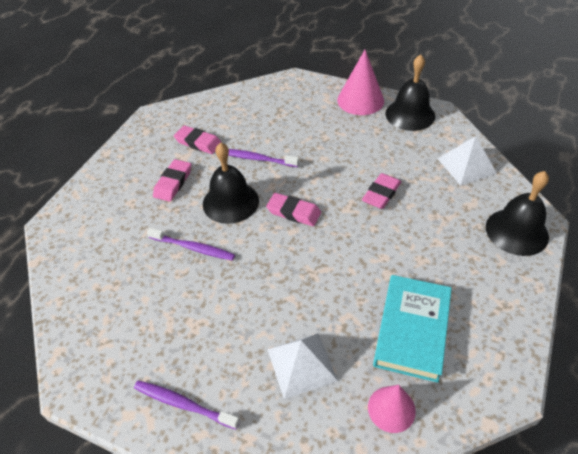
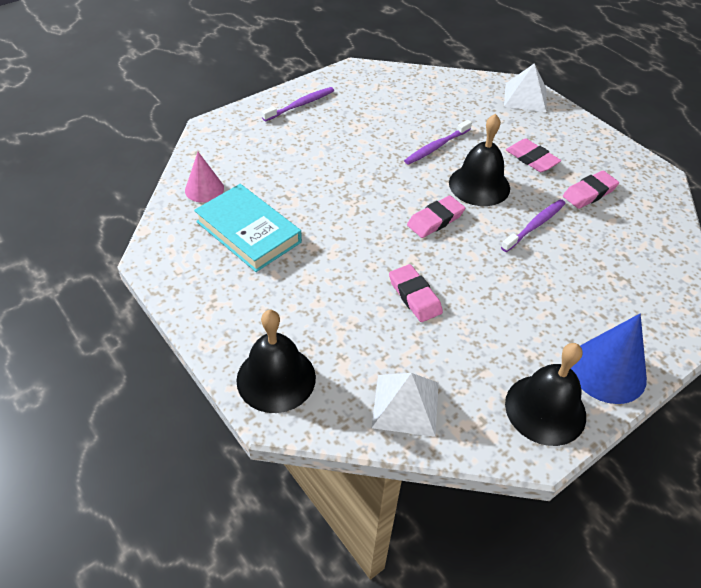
camera: 115 degrees right, 0 degrees up
(301, 365) = (278, 162): white pyramid -> white pyramid (525, 97)
(360, 100) = (607, 371): pink cone -> blue cone

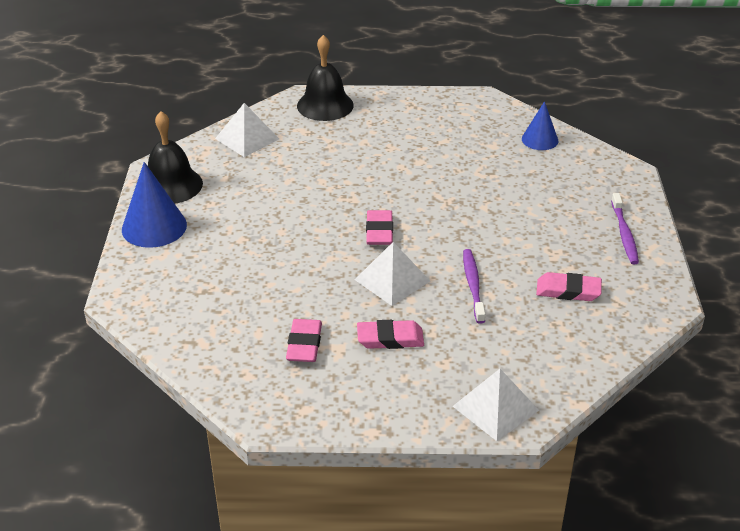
camera: 130 degrees right, 10 degrees down
(204, 189) = (540, 140): pink cone -> blue cone
(248, 232) = (467, 141): turquoise book -> none
(414, 296) = (318, 182): pink eraser -> pink eraser (568, 291)
(479, 185) = (392, 280): black bell -> white pyramid
(535, 225) = (309, 282): purple toothbrush -> none

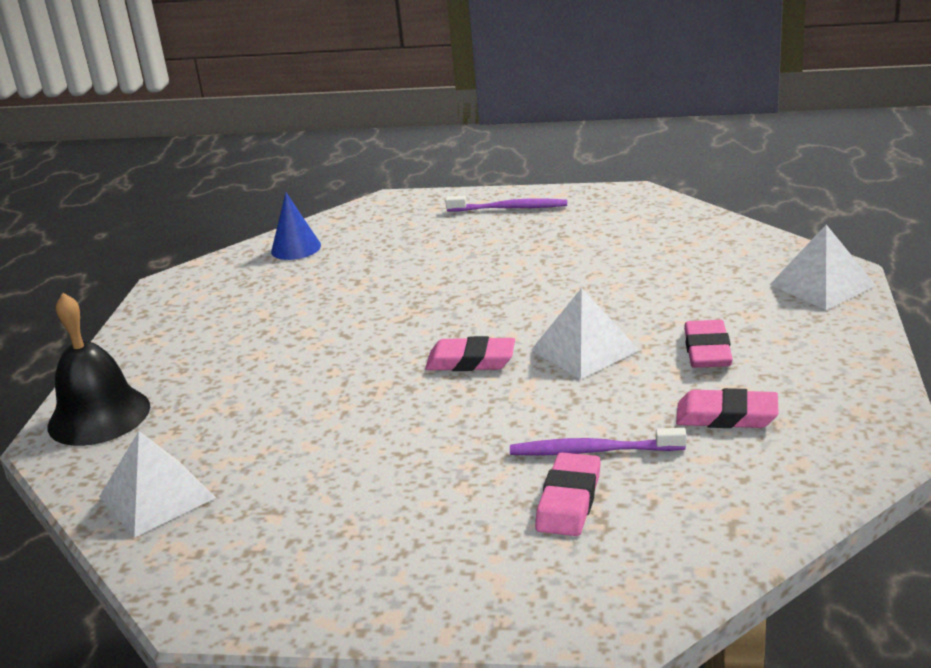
camera: 80 degrees left, 10 degrees down
(154, 227) = (405, 595): blue cone -> none
(171, 185) = (271, 584): black bell -> none
(473, 285) = (598, 295): purple toothbrush -> purple toothbrush (592, 451)
(568, 291) = (612, 240): pink eraser -> pink eraser (569, 500)

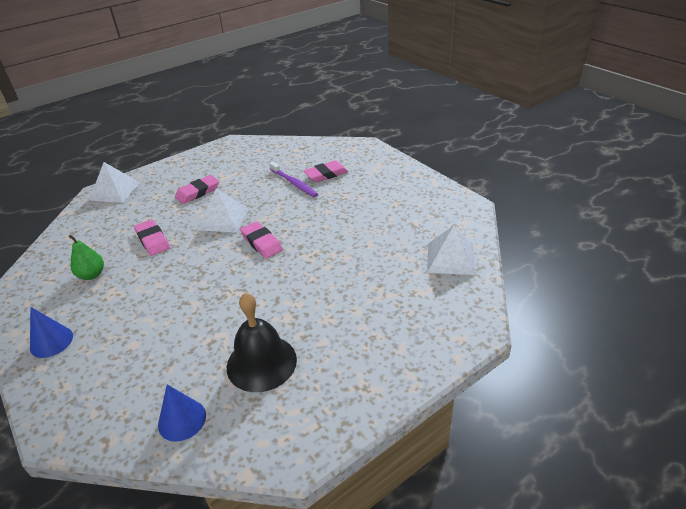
camera: 135 degrees left, 10 degrees up
(99, 416) = (442, 331): black bell -> black bell (261, 363)
(510, 208) = (51, 341): purple toothbrush -> blue cone
(598, 239) = (92, 275): none -> green pear
(726, 416) = (243, 170): pink eraser -> pink eraser (153, 240)

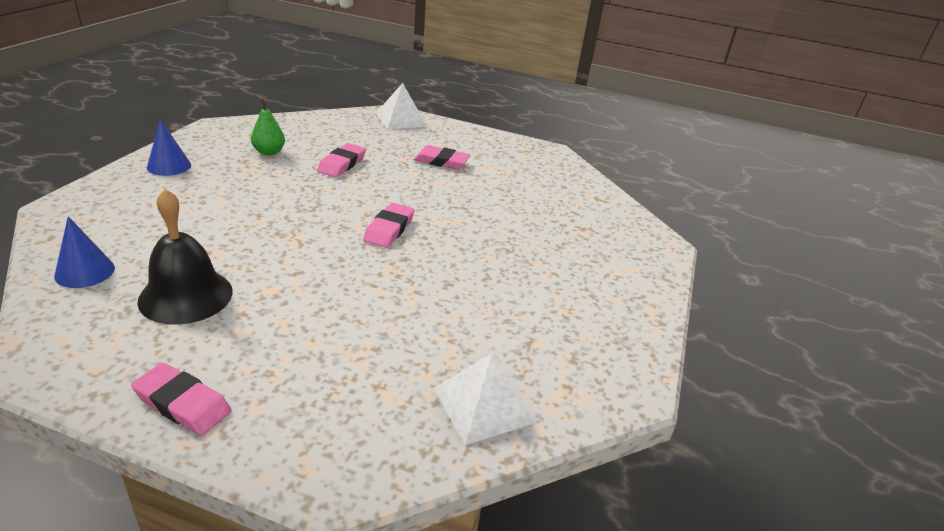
camera: 50 degrees right, 5 degrees down
(223, 219) = (410, 191): white pyramid -> none
(294, 183) = (520, 215): purple toothbrush -> none
(326, 174) = (563, 232): pink eraser -> pink eraser (183, 403)

